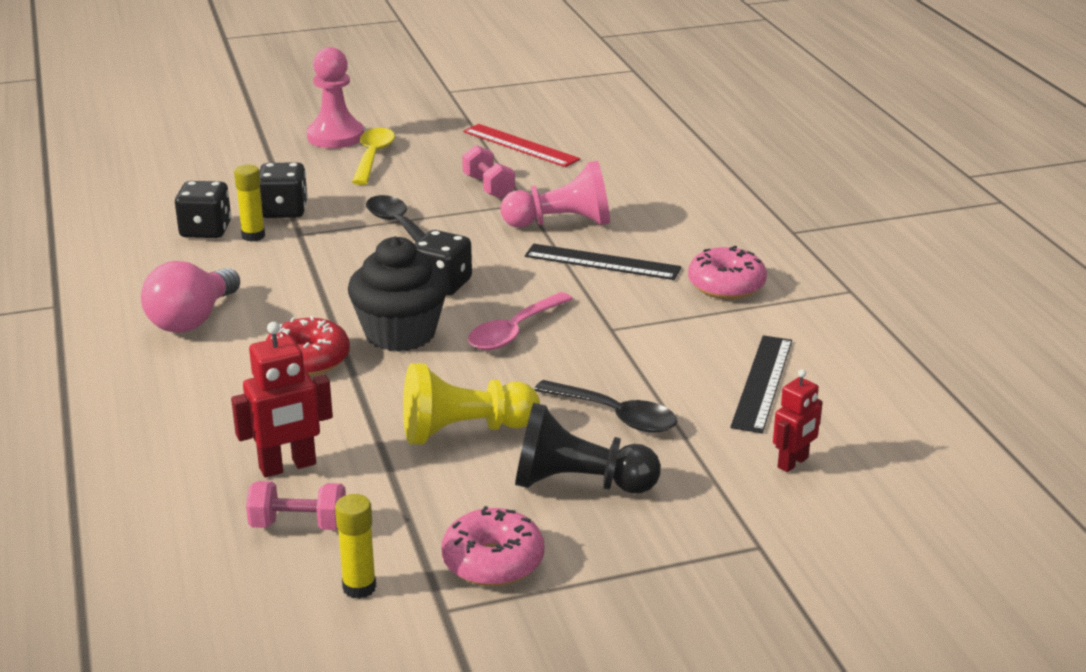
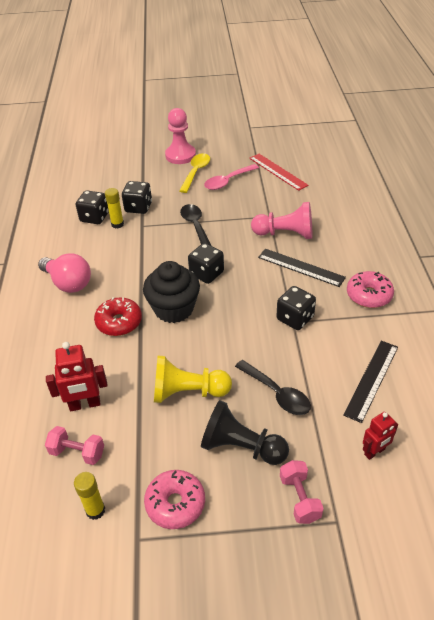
camera: 15 degrees right, 15 degrees up
(192, 320) = (68, 283): pink light bulb -> pink light bulb turned 90 degrees counterclockwise
(488, 187) = (252, 201): pink dumbbell -> pink dumbbell (299, 498)
(514, 331) = (237, 316): pink spoon -> pink spoon (228, 181)
(614, 324) = (295, 318): none -> black dice

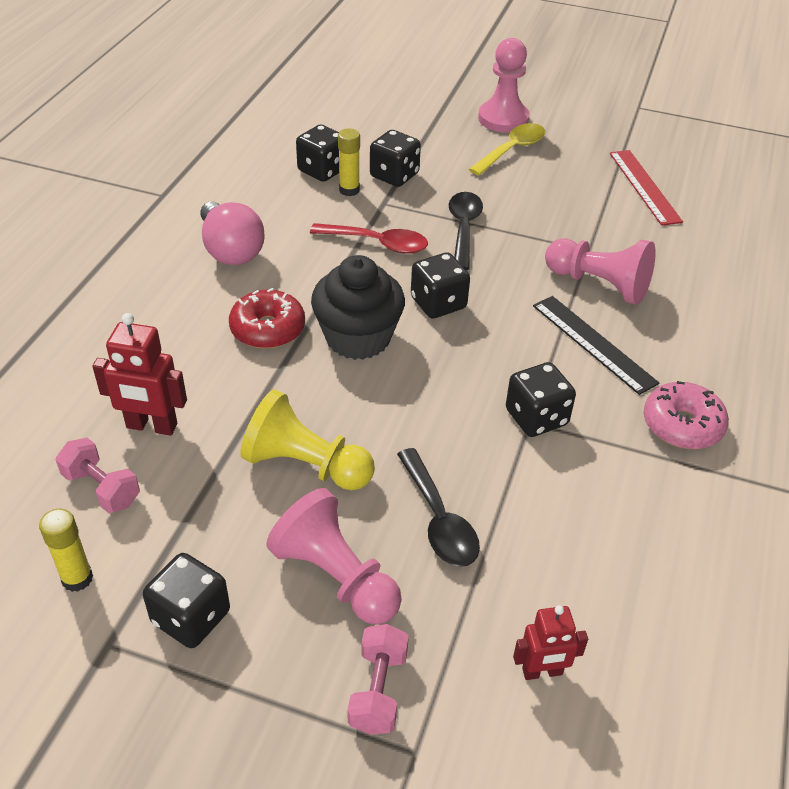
camera: 20 degrees right, 0 degrees up
(152, 250) = (377, 243): none -> red spoon
(175, 503) = (191, 617): pink donut -> black dice
(228, 181) = (554, 178): pink spoon -> none
(241, 447) = (336, 576): black pawn -> pink pawn
(371, 380) = (606, 558): black ruler -> none

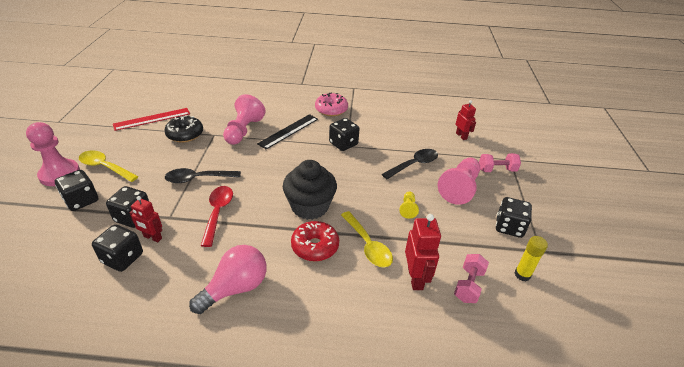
camera: 105 degrees left, 5 degrees down
(243, 388) = (368, 245): none -> yellow spoon
(305, 465) = (408, 209): yellow pawn -> yellow pawn, size x0.49
(349, 190) = (152, 237): yellow glue stick -> red robot
(438, 303) = (271, 181): black dice -> black dice (81, 200)
(592, 219) = (185, 134): none -> black donut

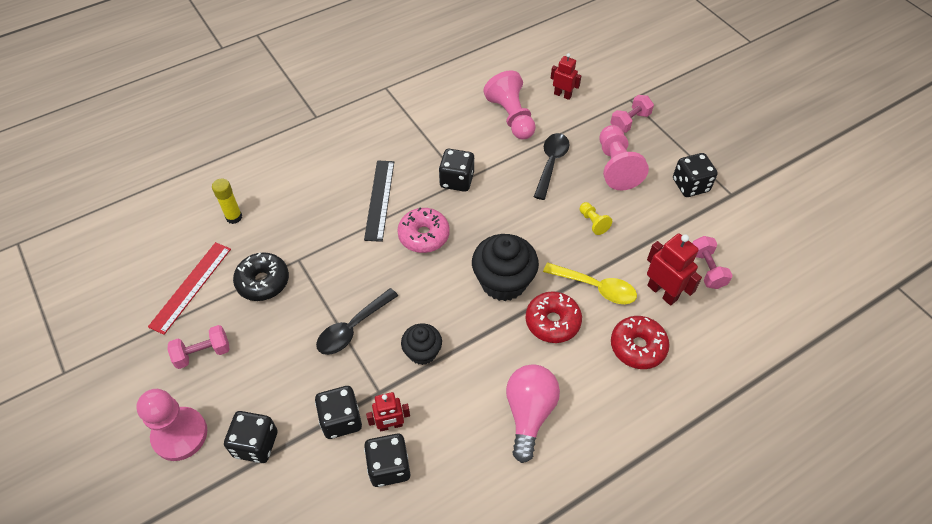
camera: 35 degrees left, 15 degrees up
(105, 167) = (224, 388): yellow spoon -> none
(118, 147) = (203, 353): none -> pink dumbbell
(218, 213) = (422, 352): red spoon -> black cupcake
(243, 131) = (327, 232): pink pawn -> pink pawn (511, 117)
(331, 110) = (394, 138): pink donut -> pink donut (424, 235)
(358, 300) = (637, 347): none -> red donut
(522, 275) = (736, 229): yellow glue stick -> yellow glue stick (234, 217)

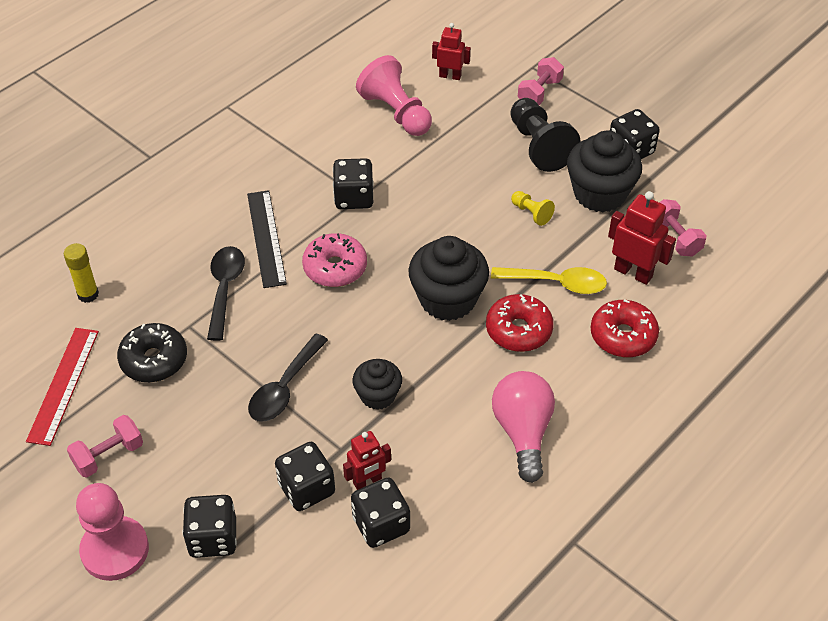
camera: 15 degrees left, 5 degrees down
(551, 163) = (461, 157): black spoon -> black spoon (225, 289)
(616, 167) = (539, 146): pink pawn -> black pawn
(654, 217) = (599, 194): none -> black cupcake

